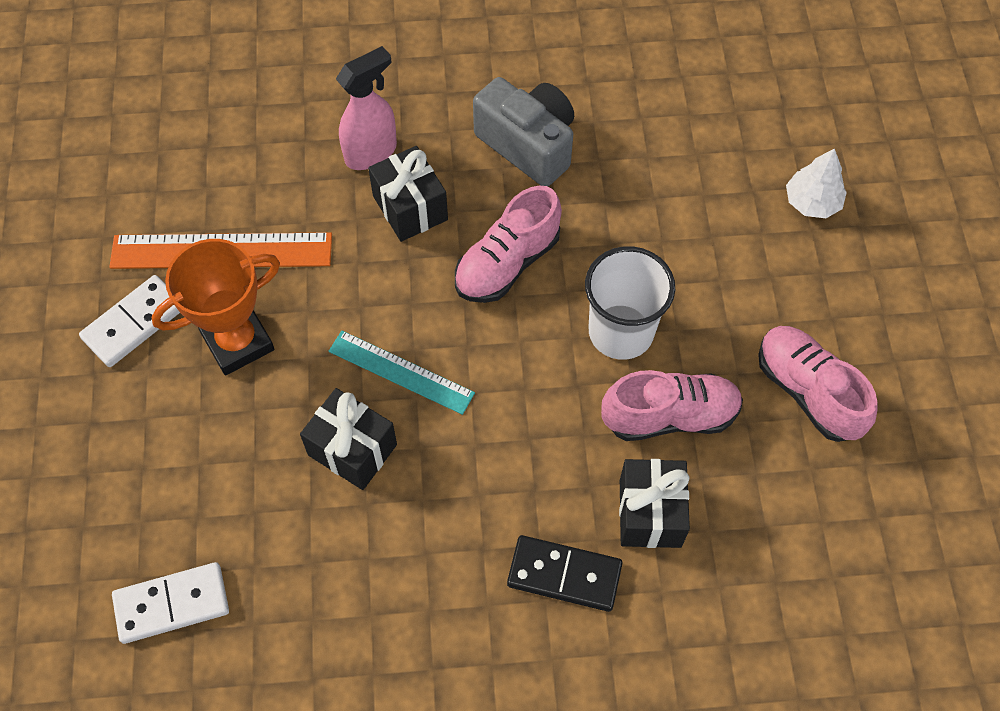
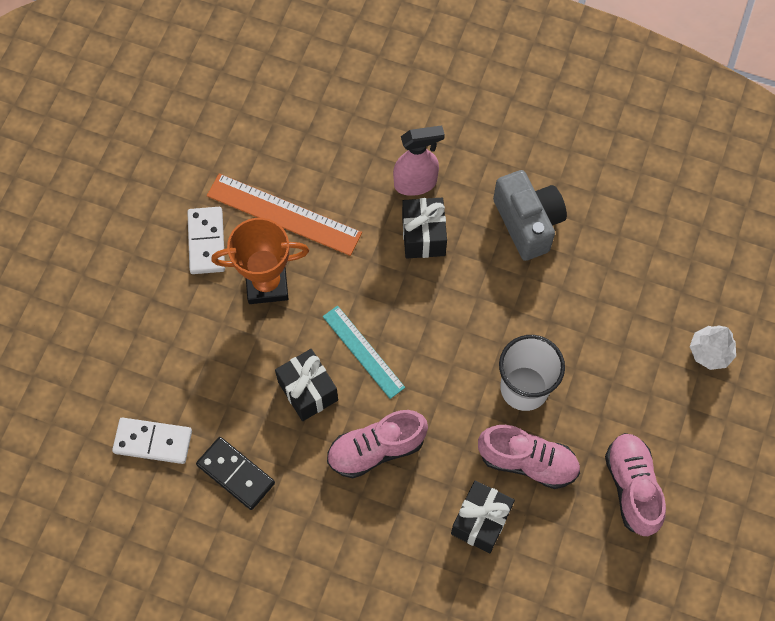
camera: 25 degrees right, 5 degrees up
(134, 323) = (206, 242): white domino -> white domino turned 75 degrees counterclockwise
(507, 263) = (470, 305): pink shoe -> pink shoe (376, 449)
(564, 575) = (404, 536): black domino -> black domino (235, 474)

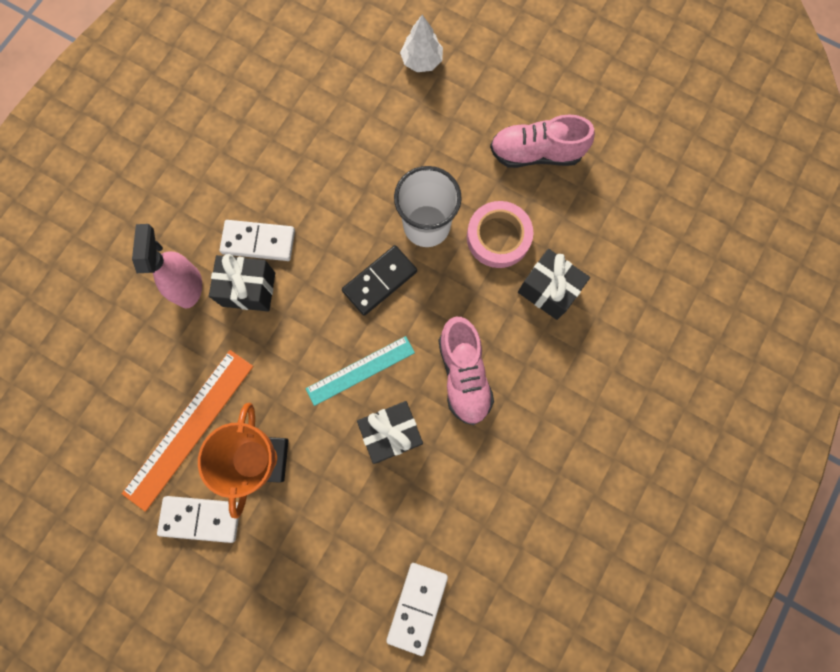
camera: 80 degrees left, 10 degrees up
(235, 474) = (466, 521): black domino -> black domino (380, 281)
(472, 234) = (258, 242): none -> white domino
(528, 223) = (258, 188): grey camera -> none
(528, 462) = (498, 237): pink shoe -> pink tape

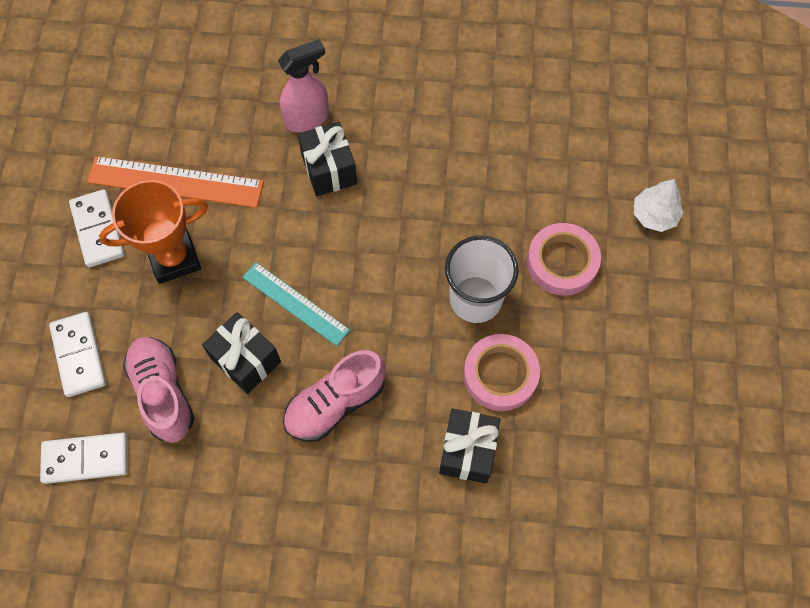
camera: 65 degrees right, 10 degrees down
(258, 242) = (380, 156): white domino -> white domino (79, 355)
(380, 281) = (394, 281): black domino -> none
(427, 146) = (562, 262): none -> pink tape
(535, 153) = (616, 373): pink shoe -> pink shoe (163, 393)

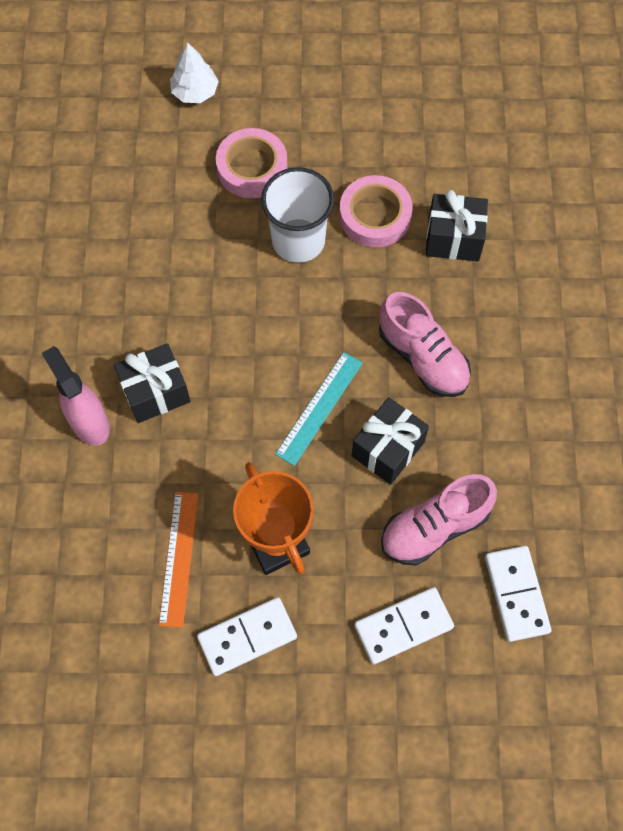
camera: 95 degrees left, 0 degrees up
(175, 182) = (178, 558): orange ruler -> orange ruler, size x0.67

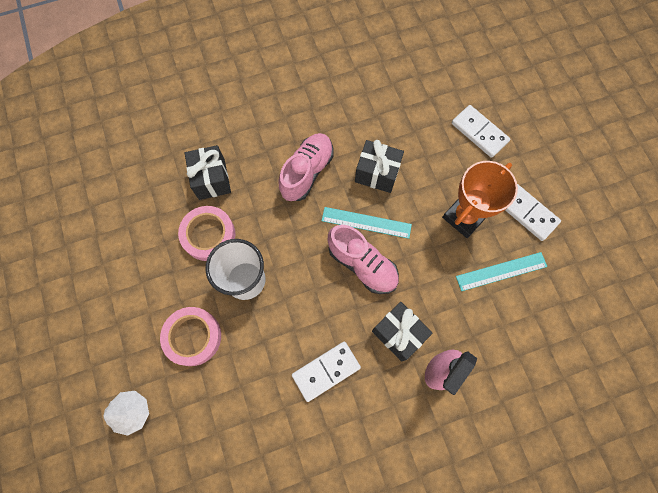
camera: 110 degrees left, 5 degrees up
(178, 558) = (501, 271): orange ruler -> turquoise ruler
(434, 527) = (414, 133): pink shoe -> pink shoe (362, 264)
(516, 594) = (433, 82): white domino -> white domino (326, 371)

